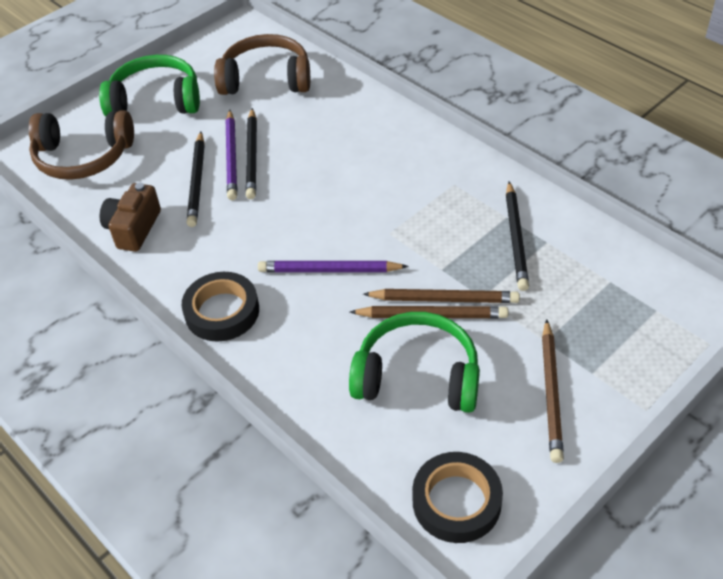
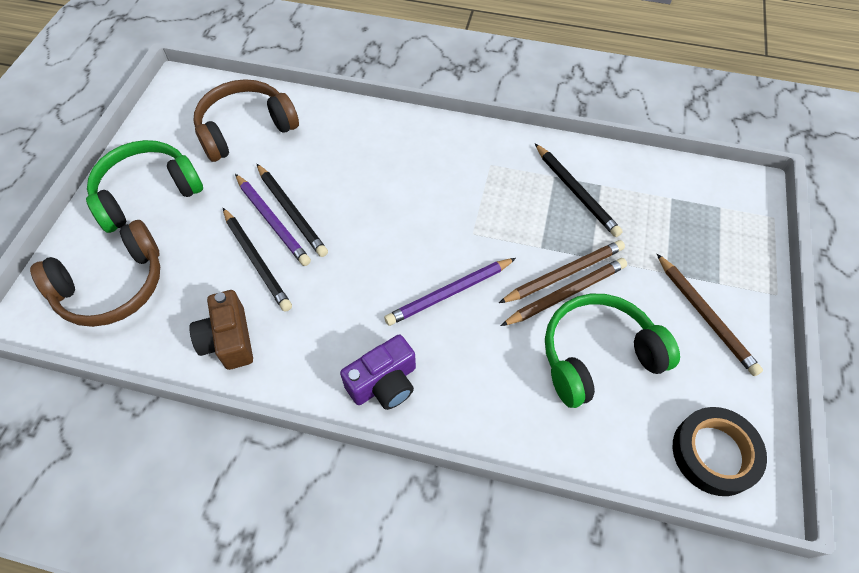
camera: 35 degrees left, 10 degrees up
(222, 311) = (384, 383): black tape -> purple camera

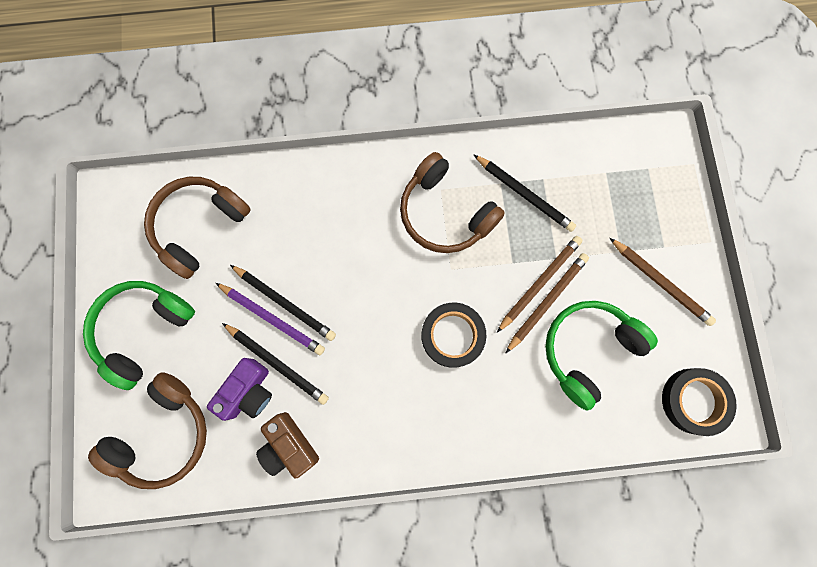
camera: 20 degrees left, 20 degrees up
(384, 383) = (431, 436): purple camera -> purple camera (248, 391)
(449, 293) = (452, 335): purple pencil -> black tape
(486, 184) = (445, 213): none -> brown headphones

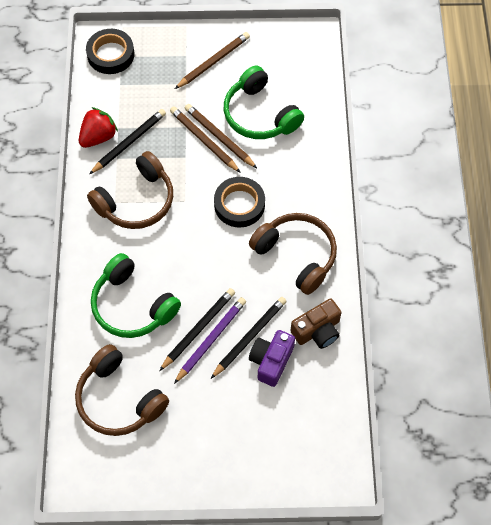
camera: 85 degrees left, 15 degrees down
(143, 330) = (209, 449): green headphones -> green headphones (132, 305)
(164, 433) = (301, 431): brown headphones -> brown headphones (296, 255)
(248, 391) = (271, 361): purple camera -> purple camera turned 105 degrees counterclockwise
(527, 158) = (98, 137): none -> red strawberry
(694, 401) = (302, 55): black tape -> black tape (111, 54)

